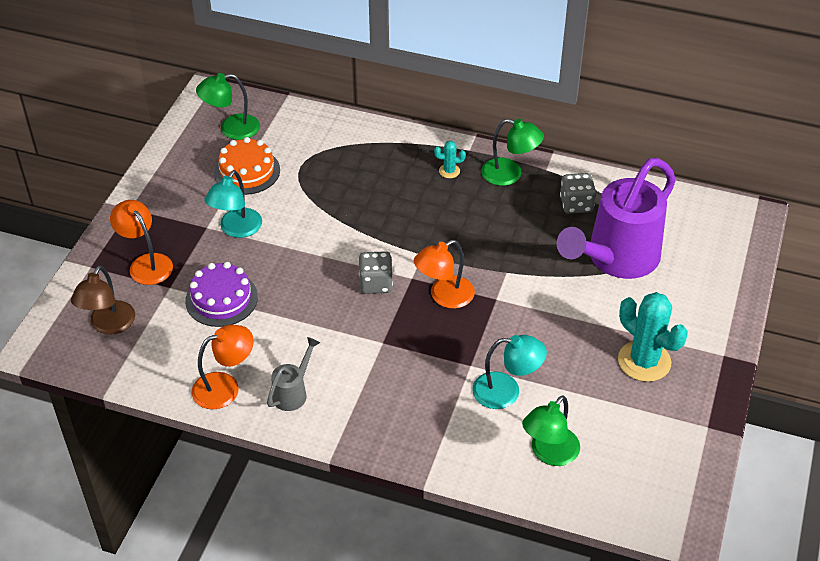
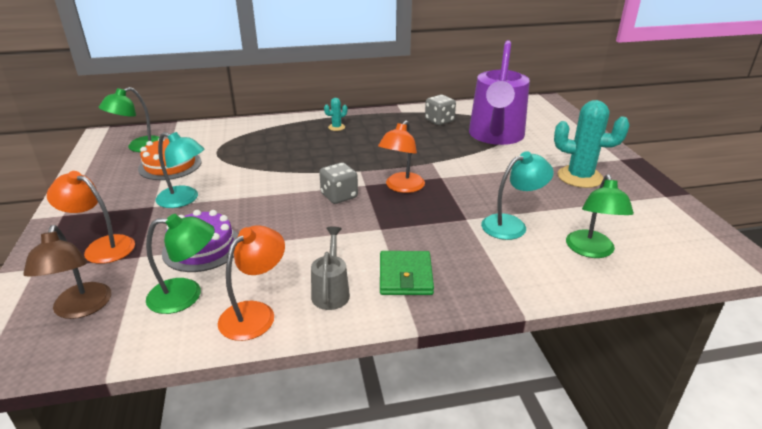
camera: 30 degrees left, 15 degrees down
(236, 229) = (184, 199): turquoise lamp -> turquoise lamp turned 60 degrees counterclockwise
(362, 404) = (405, 276): none -> green wallet
(510, 174) = (380, 119): green lamp -> green lamp (186, 295)

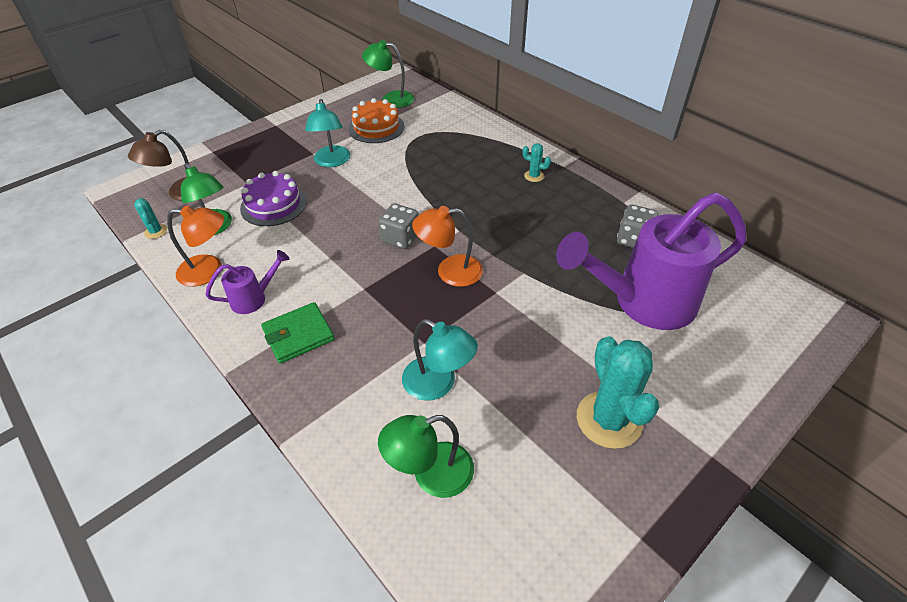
camera: 60 degrees right, 15 degrees up
(102, 247) = (248, 162): orange lamp -> none
(129, 344) = (156, 231): none -> turquoise cactus
(331, 291) = (254, 298): grey watering can -> purple watering can

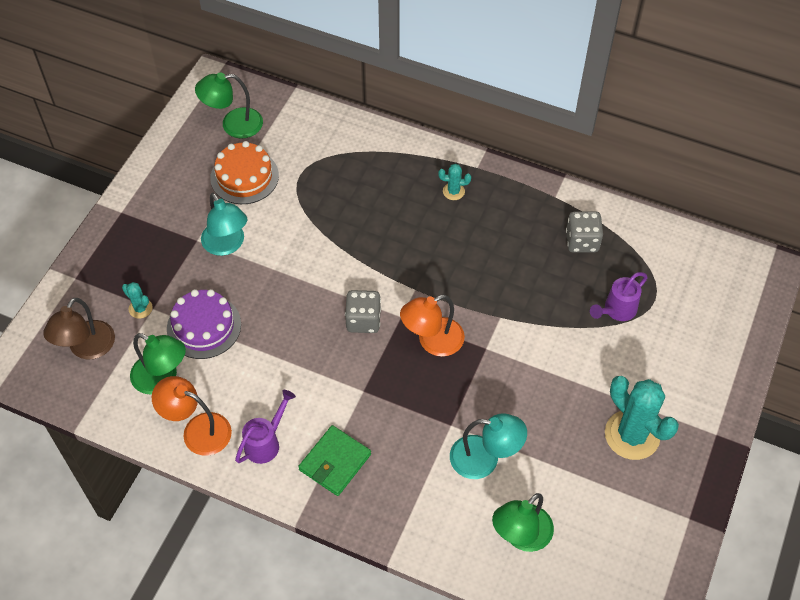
camera: 25 degrees left, 10 degrees up
(156, 231) = (101, 407): turquoise cactus -> turquoise cactus (140, 308)
(209, 271) = (197, 430): orange lamp -> orange lamp turned 135 degrees counterclockwise
(643, 302) = (616, 310): purple watering can -> purple watering can, size x0.43

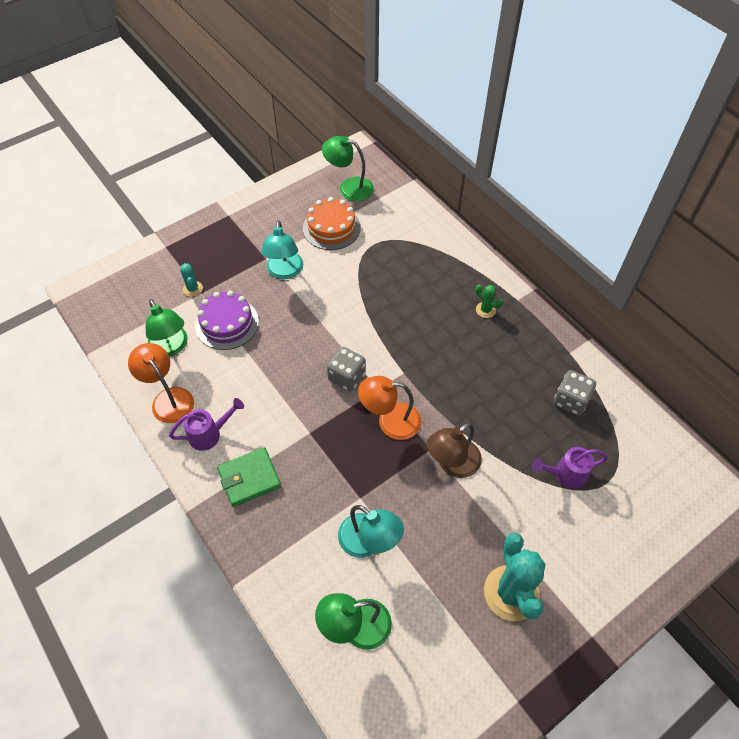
camera: 30 degrees right, 0 degrees up
(87, 348) = (137, 300): brown lamp -> brown lamp (452, 464)
(453, 191) = (485, 310): turquoise cactus -> green cactus

